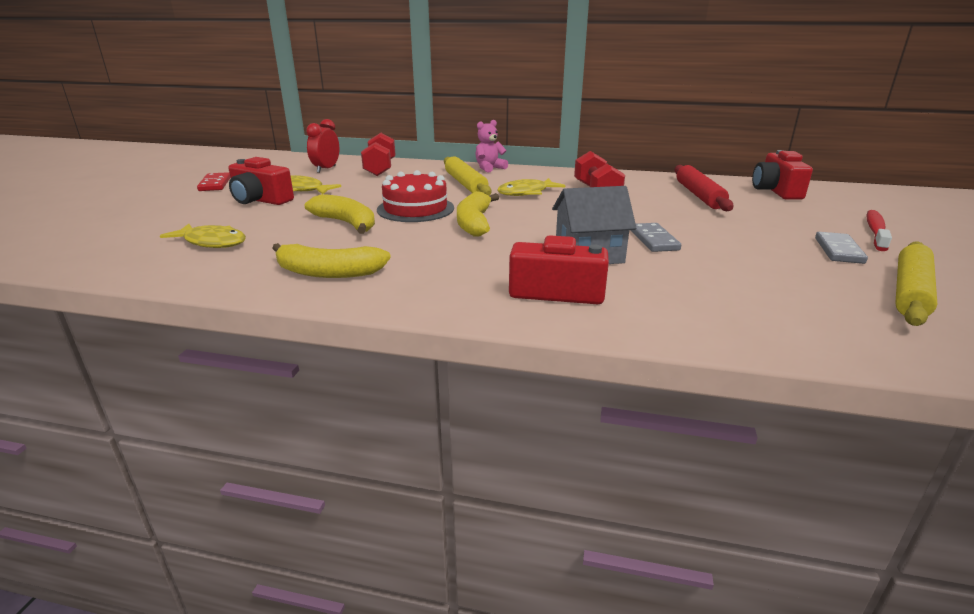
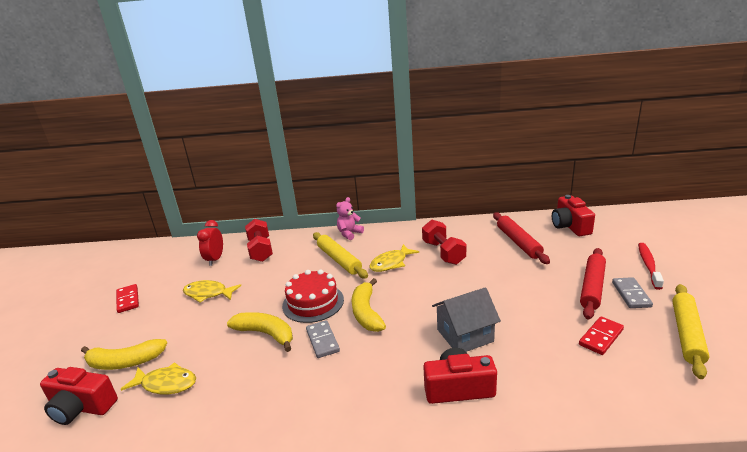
camera: 10 degrees left, 0 degrees up
(260, 200) = (179, 315): red camera -> red camera (81, 407)
(328, 272) = (280, 403): yellow banana -> yellow banana (125, 362)
(653, 240) = (504, 308): grey domino -> grey domino (322, 340)
(777, 278) = (601, 337): none -> red domino
(784, 239) = (592, 287): none -> red rolling pin

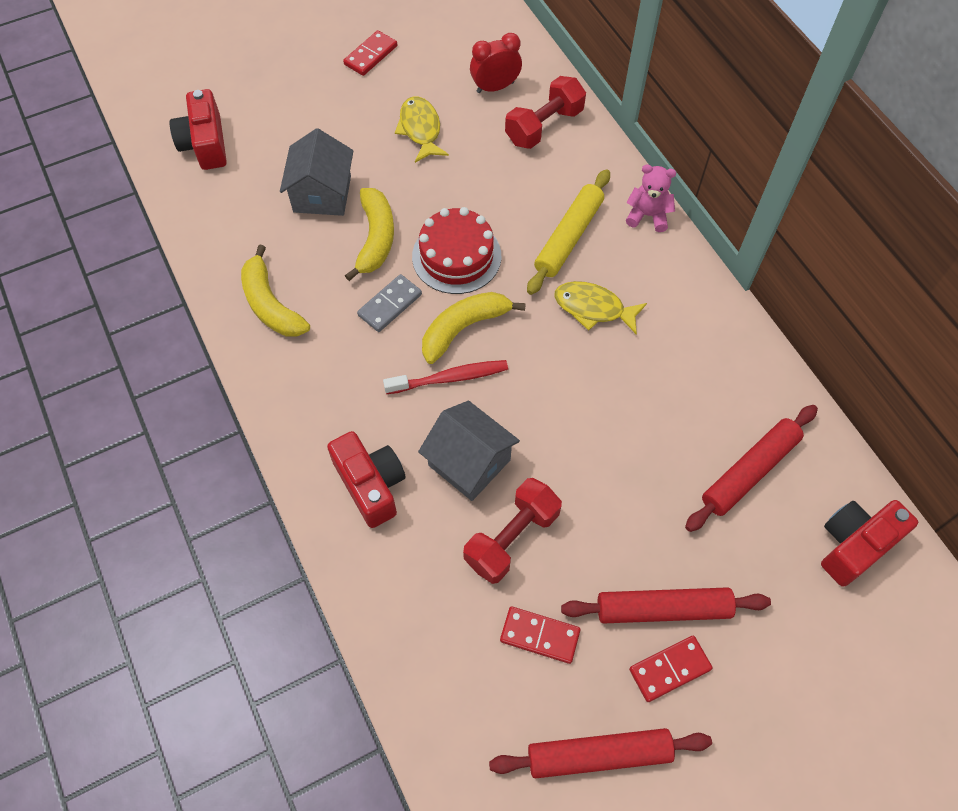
camera: 60 degrees right, 35 degrees up
(125, 362) = (275, 133): yellow banana -> yellow banana (271, 304)
(166, 384) = (262, 193): yellow fish -> none
(204, 351) = (322, 194): none -> grey house
(443, 253) = (659, 369): red dumbbell -> red dumbbell (511, 538)
(631, 294) = (670, 669): grey domino -> red domino
(648, 265) = (776, 692): red toothbrush -> red toothbrush (450, 378)
(687, 334) = (599, 755): yellow rolling pin -> red rolling pin

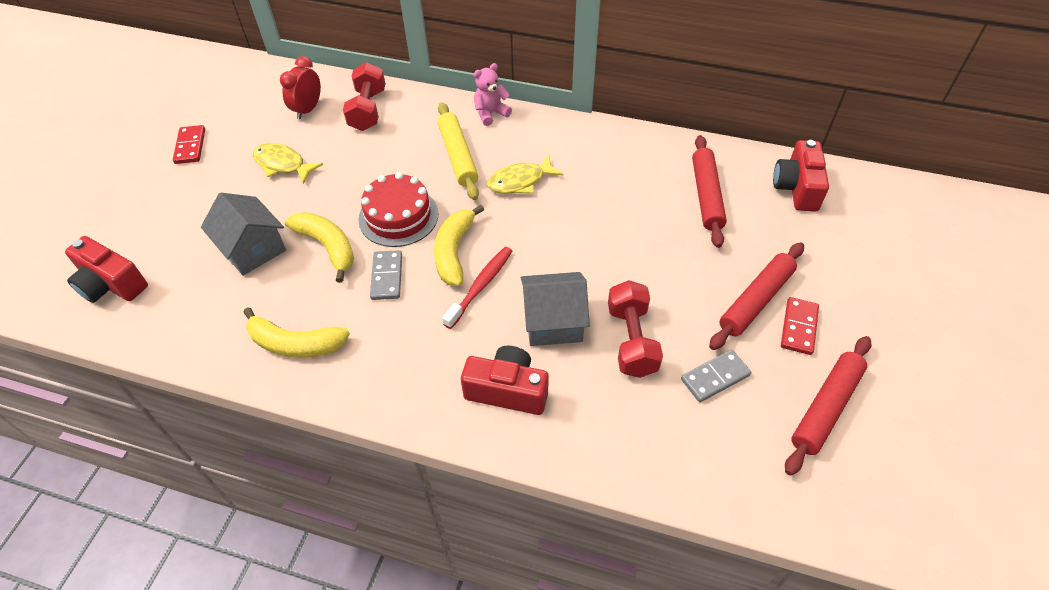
camera: 45 degrees left, 10 degrees down
(539, 636) = (715, 377): red domino -> grey domino

